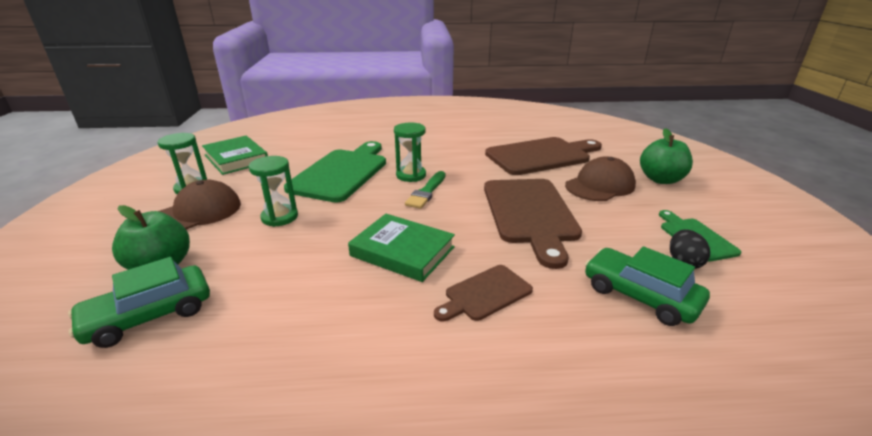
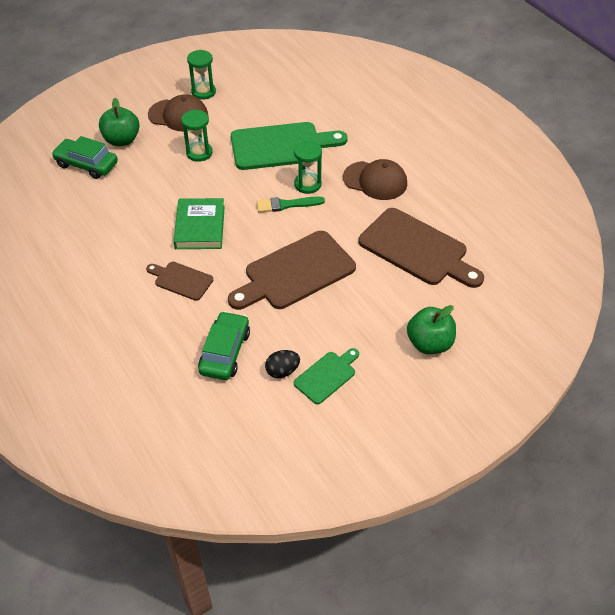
camera: 60 degrees right, 20 degrees up
(236, 159) = (259, 81): green book -> none
(600, 185) = (381, 303): brown cap -> brown cap (375, 181)

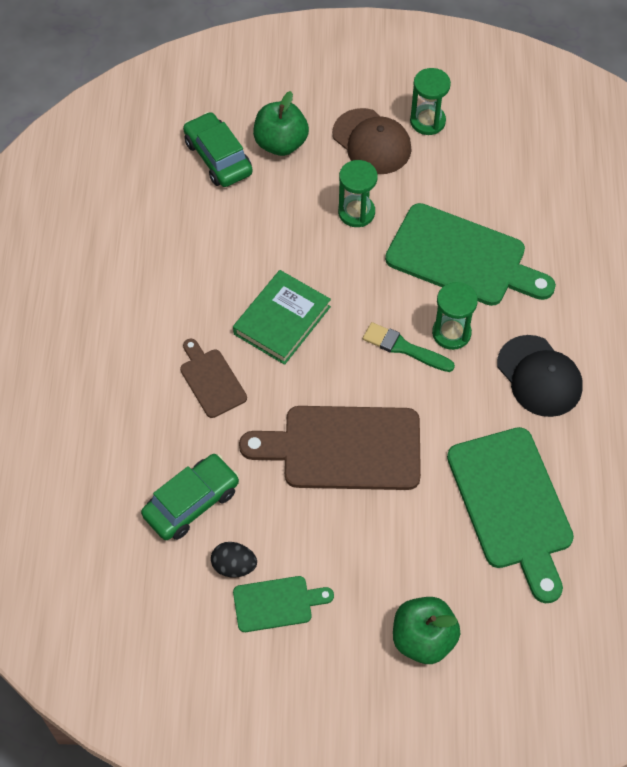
camera: 35 degrees right, 10 degrees up
(375, 181) = (539, 376): brown cap -> black cap
(417, 249) = (512, 505): brown cutting board -> green cutting board

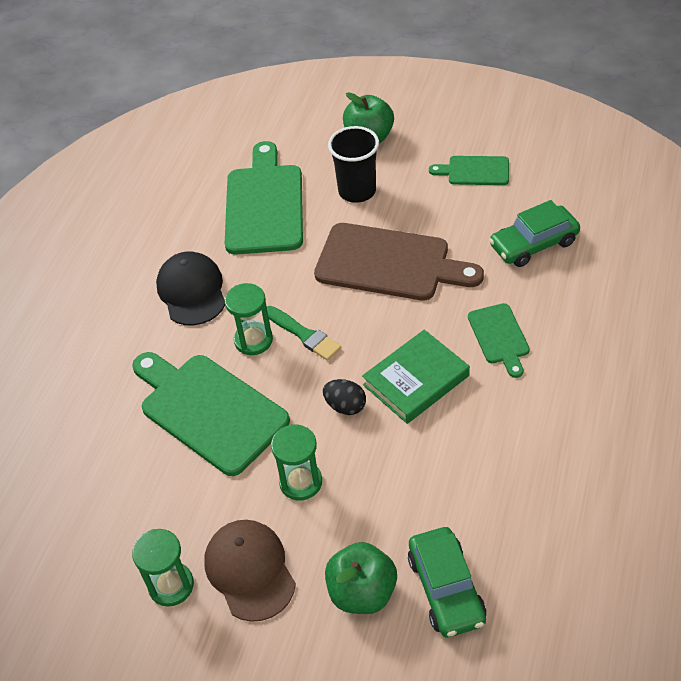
camera: 160 degrees left, 10 degrees down
(211, 380) = (499, 337): brown cutting board -> green cutting board
(234, 566) = (504, 197): black egg -> black egg (345, 406)
(410, 545) = (357, 191): none -> black cup

